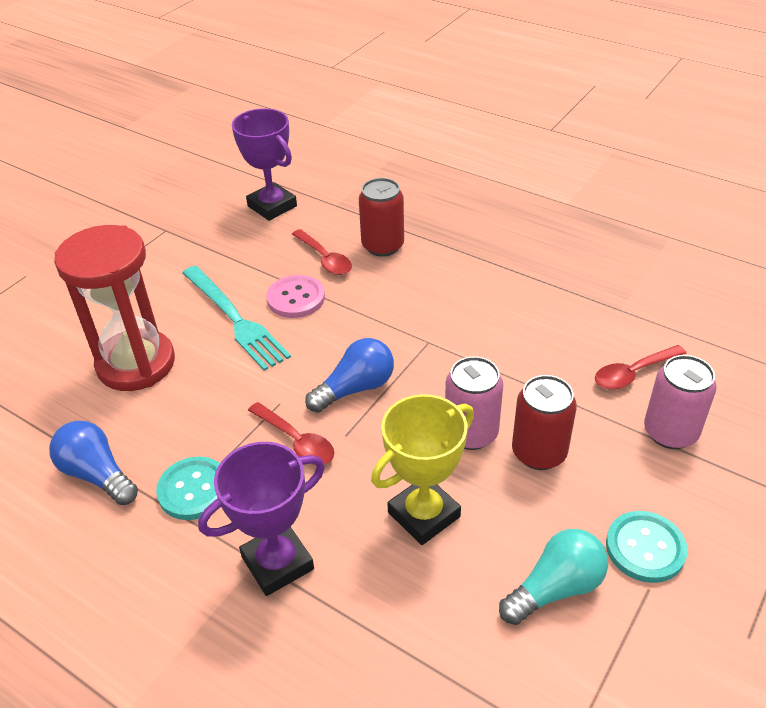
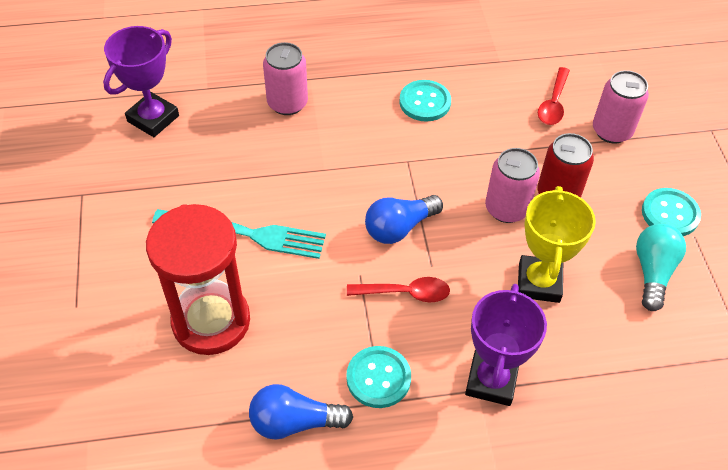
camera: 45 degrees left, 10 degrees up
(272, 206) = (153, 118): purple trophy -> purple trophy turned 60 degrees counterclockwise
(296, 298) = (272, 186): pink button -> none
(325, 259) = (255, 140): red spoon -> none
(355, 388) = (399, 228): blue light bulb -> blue light bulb turned 135 degrees counterclockwise
(382, 246) = (287, 103): red can -> pink can
(502, 305) = (425, 102): none -> turquoise button

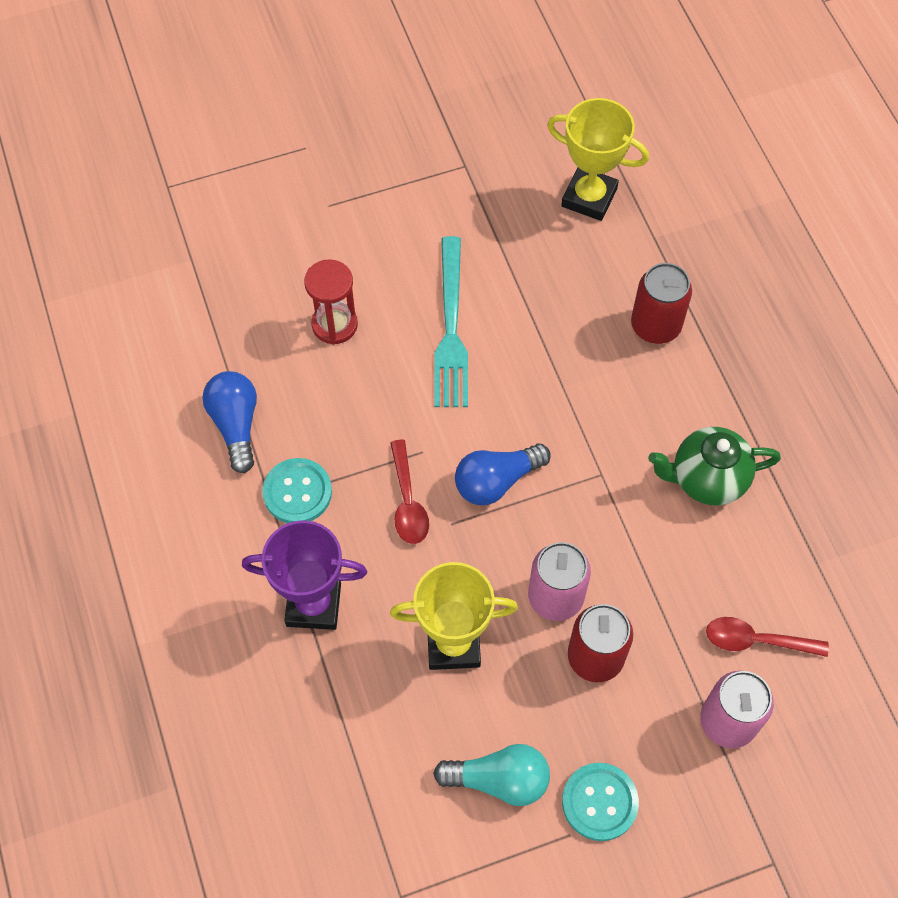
camera: 80 degrees right, 10 degrees up
(153, 118) = (589, 197): purple trophy -> yellow trophy
(211, 321) = (334, 324): red hourglass -> red hourglass, size x0.57
(287, 103) = (655, 326): pink can -> red can
(399, 228) = (496, 481): blue light bulb -> blue light bulb turned 75 degrees counterclockwise
(425, 102) = (707, 479): turquoise button -> green teapot

